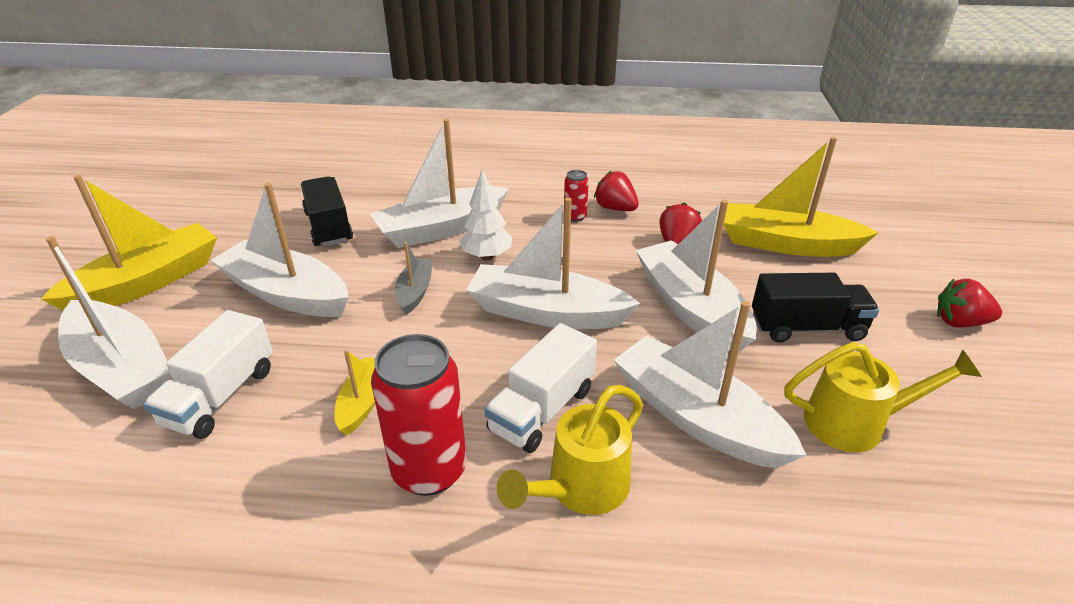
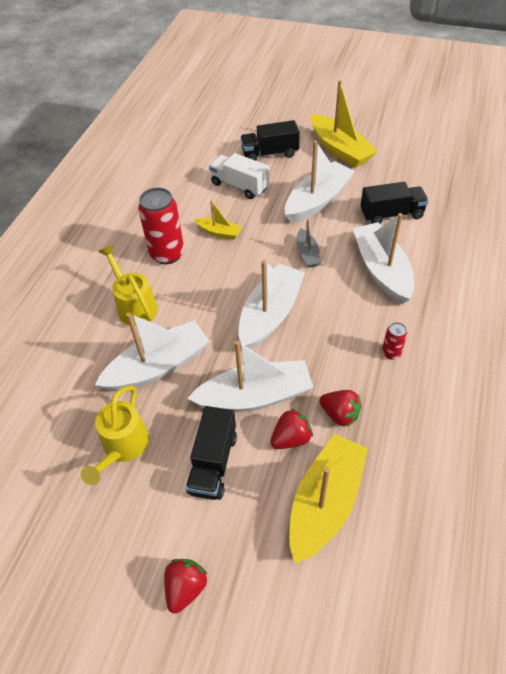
camera: 105 degrees right, 15 degrees up
(122, 368) = (270, 153): white boat -> black truck
(415, 292) = (307, 254): grey boat -> grey boat turned 60 degrees clockwise
(487, 256) = (341, 291): white tree -> none
(542, 410) = (189, 299): white truck -> none
(615, 208) = (402, 385): red strawberry -> red strawberry (291, 438)

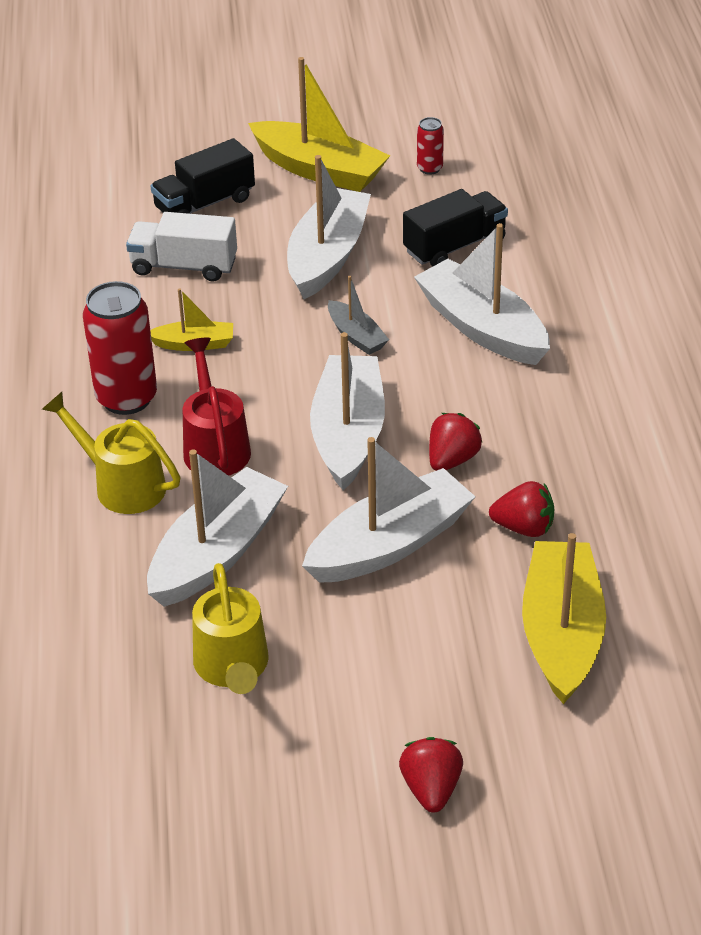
camera: 25 degrees left, 10 degrees down
(195, 297) = (215, 445): none -> red watering can
(213, 463) = (379, 642): black truck -> none
(291, 438) = (472, 577): red strawberry -> red strawberry (452, 459)
(391, 353) = (554, 431): red can -> red can (429, 168)

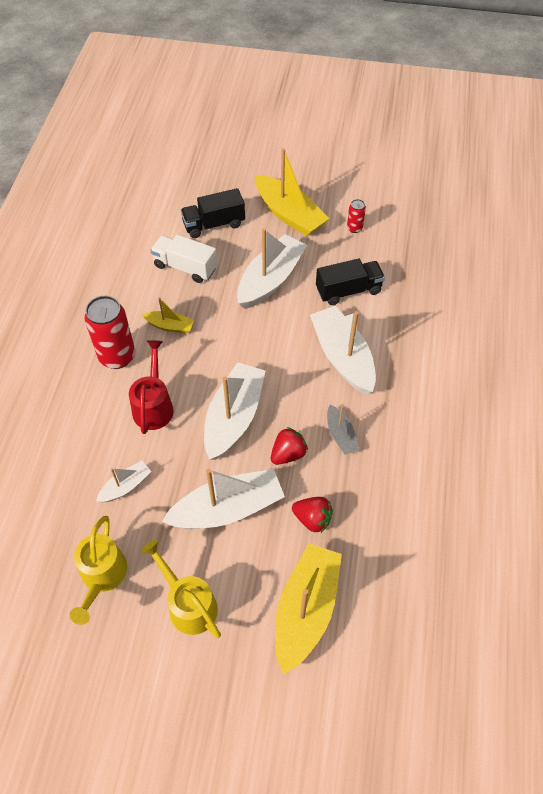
camera: 15 degrees right, 15 degrees up
(121, 484) = (90, 420): yellow watering can -> yellow watering can (188, 603)
(217, 552) = (125, 486): white boat -> white boat, size x0.51
(356, 336) = (265, 344): grey boat -> grey boat (341, 435)
(431, 789) = (183, 708): red strawberry -> none

